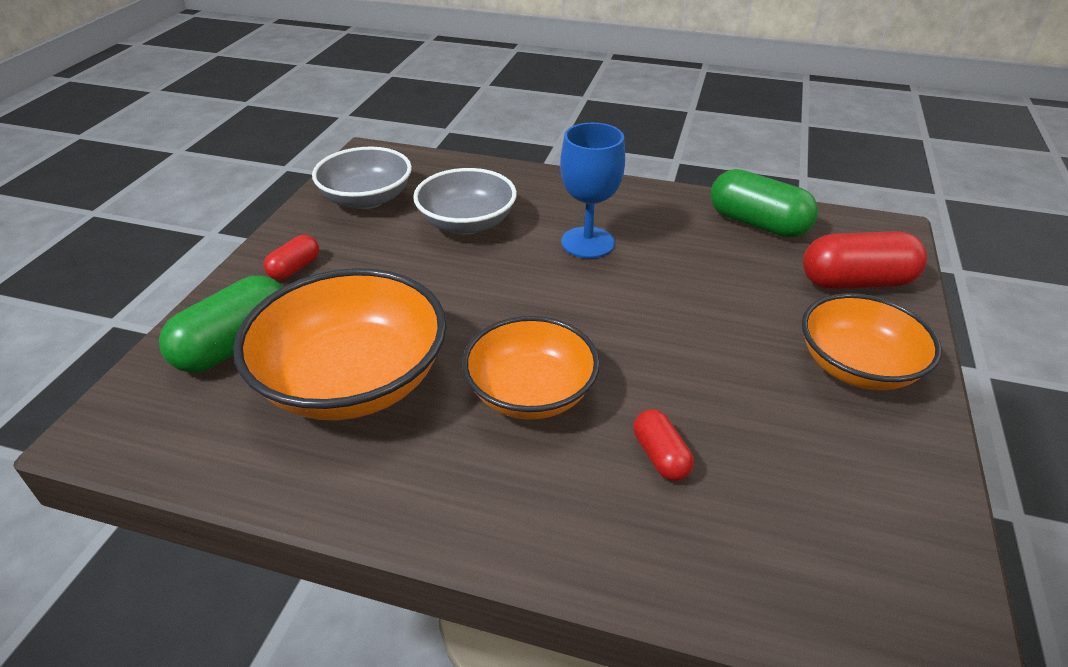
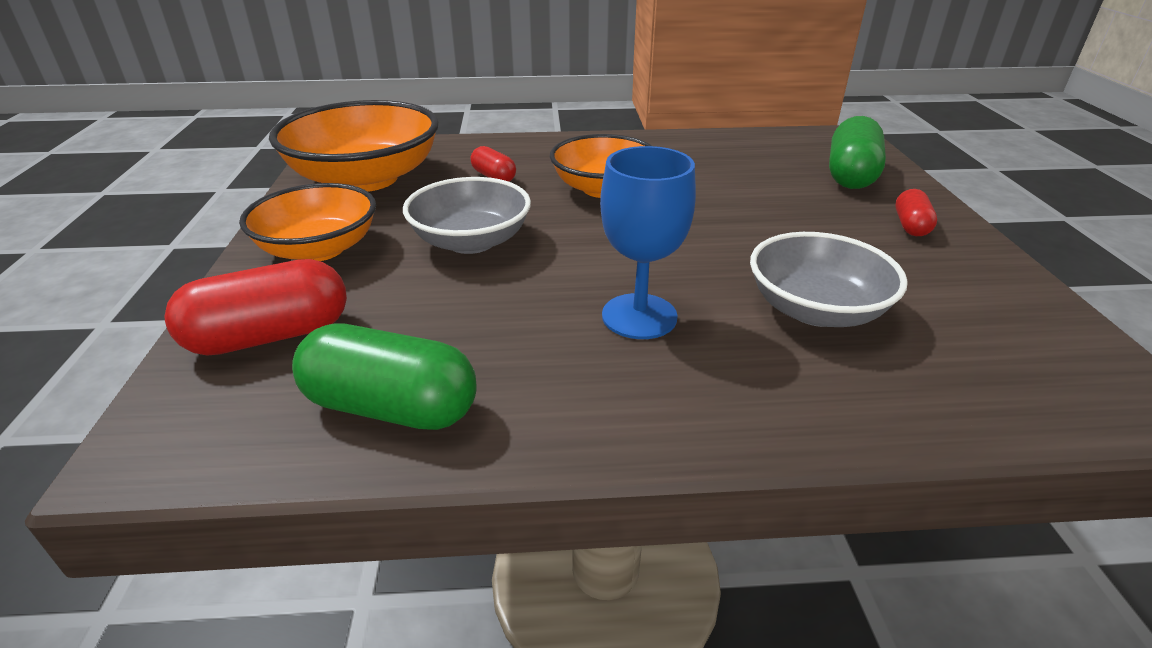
camera: 160 degrees right, 5 degrees down
(353, 380) = (737, 174): orange bowl -> orange bowl (366, 179)
(367, 199) = (989, 315): grey bowl -> grey bowl (471, 241)

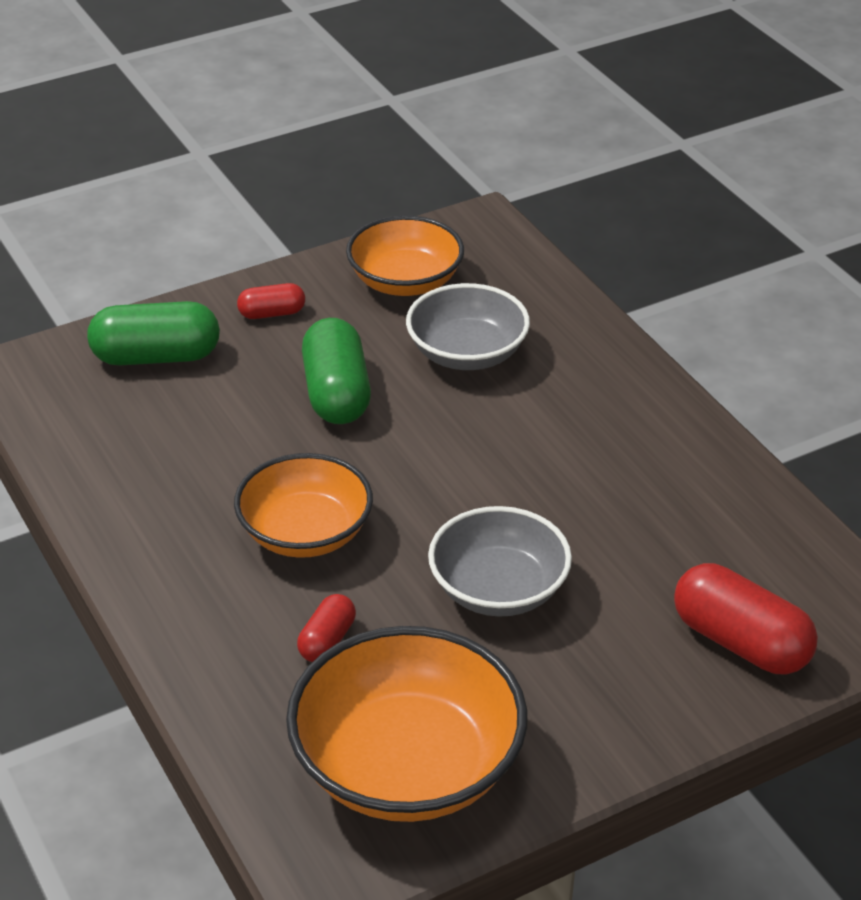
camera: 115 degrees left, 5 degrees up
(319, 249) = (596, 700): orange bowl -> orange bowl (405, 281)
(391, 407) = (750, 527): green capsule -> green capsule (336, 394)
(639, 316) = (546, 440): blue goblet -> none

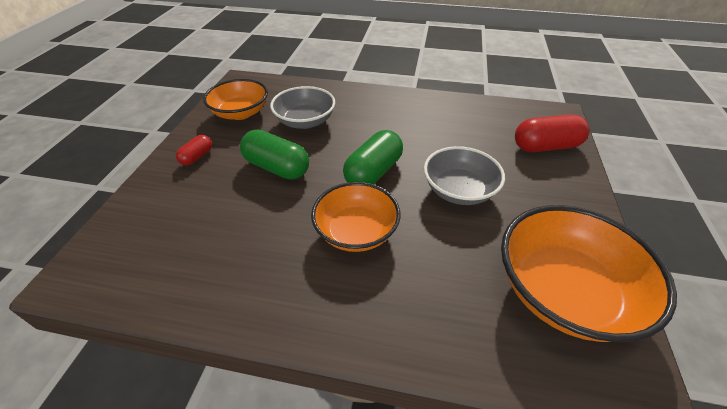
camera: 50 degrees left, 5 degrees up
(156, 356) = (160, 211): green capsule -> green capsule (373, 172)
(327, 641) = (443, 269): red capsule -> none

